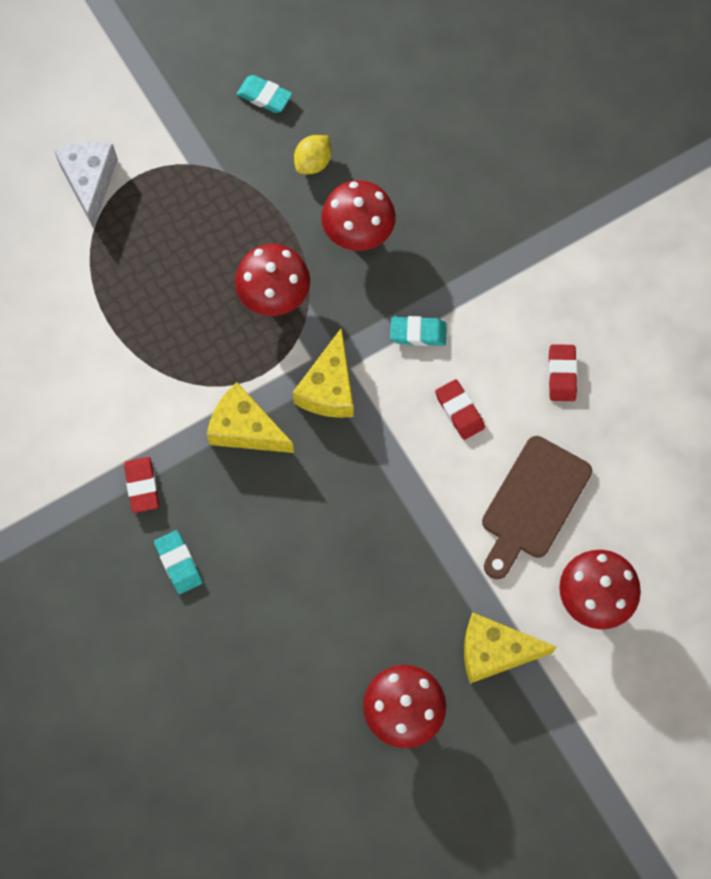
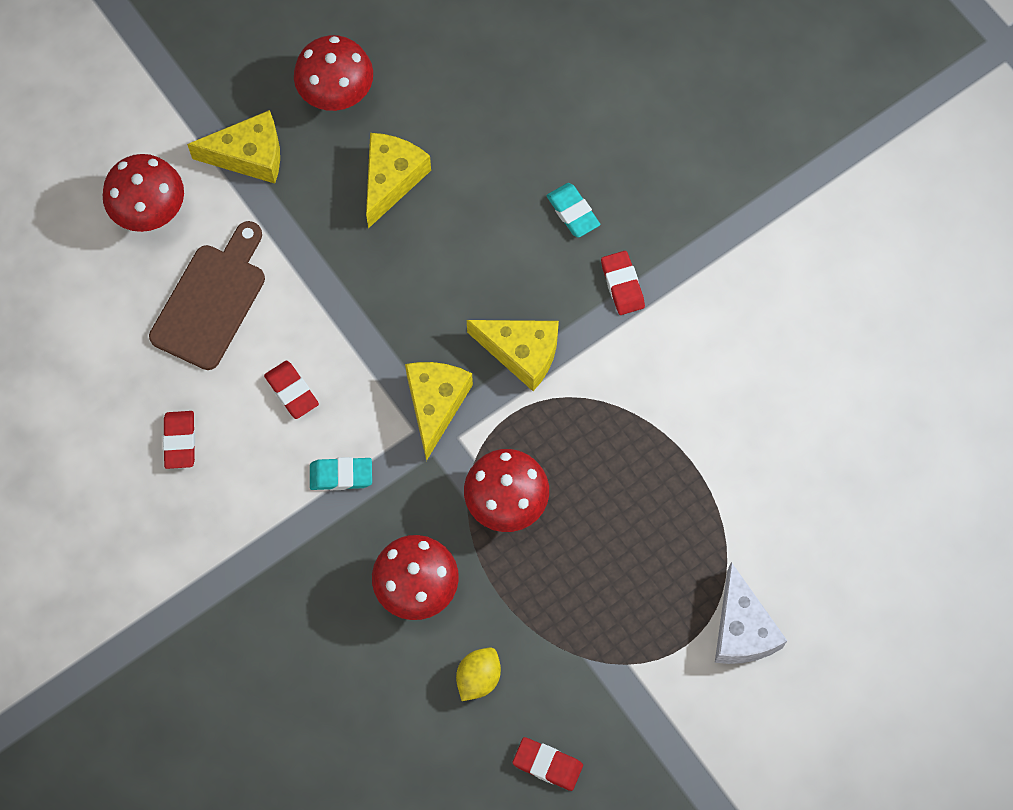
camera: 175 degrees right, 0 degrees up
(264, 96) = (547, 764): turquoise eraser -> red eraser
(353, 613) = (391, 179): none -> yellow cheese

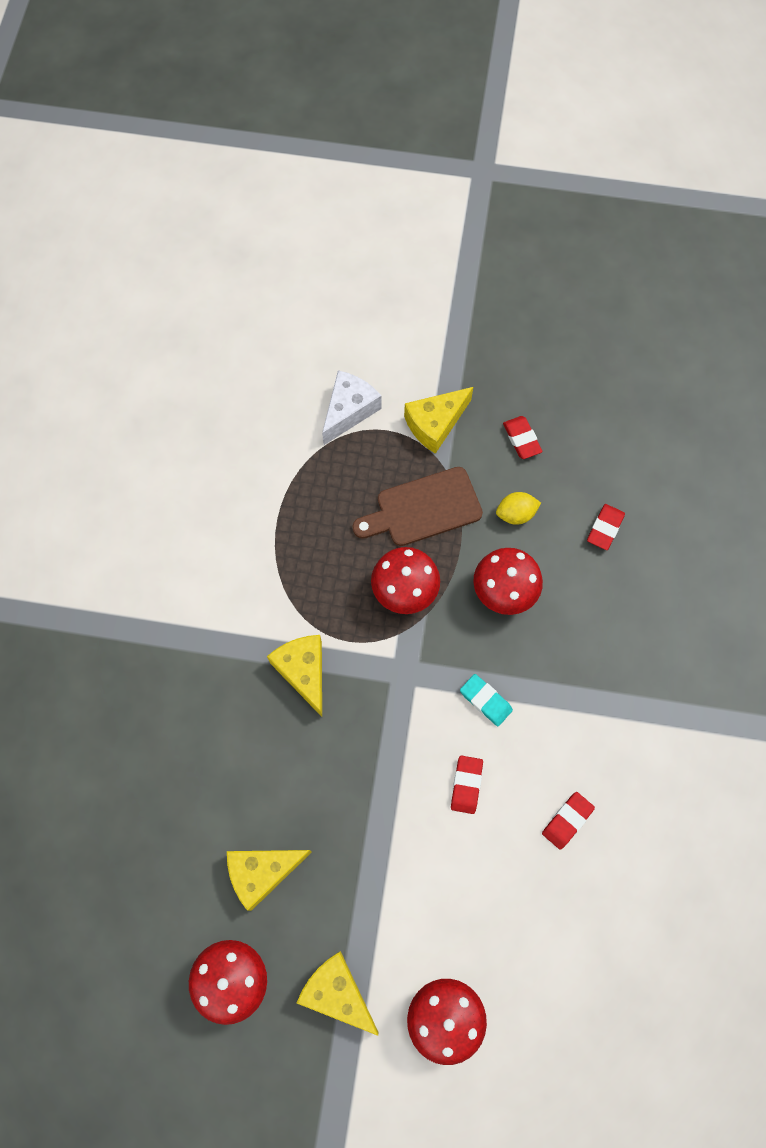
camera: 135 degrees left, 0 degrees up
(211, 301) = (461, 902): brown cutting board -> brown cutting board (423, 508)
(435, 404) = (387, 690): yellow cheese -> yellow cheese (435, 424)
(573, 212) = (177, 731): turquoise eraser -> none
(622, 285) = (200, 655): red eraser -> red eraser (604, 528)

